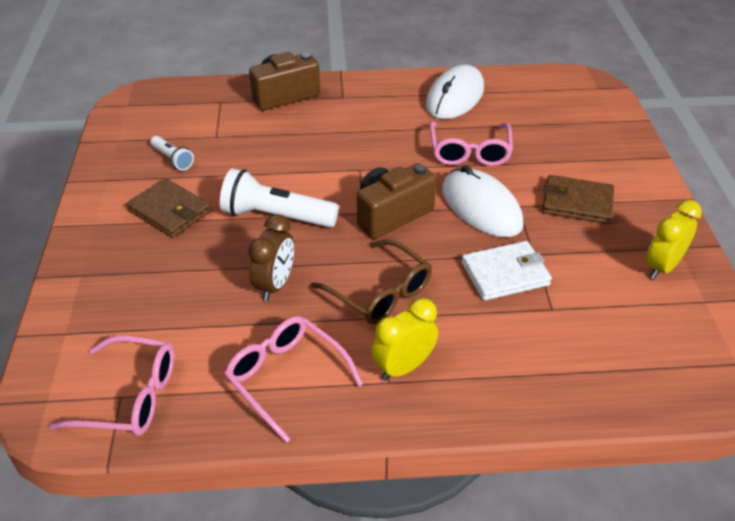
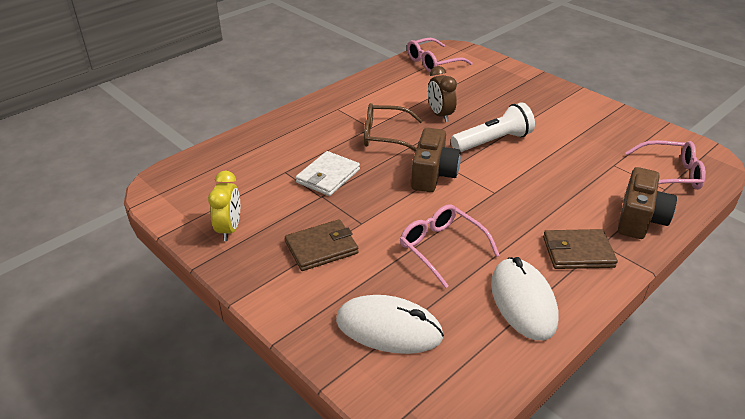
camera: 140 degrees right, 5 degrees down
(170, 211) = (548, 117): brown wallet -> brown wallet (578, 252)
(172, 159) = (604, 139): white flashlight -> none
(285, 377) = (383, 91): pink glasses -> pink glasses (671, 174)
(403, 367) = (337, 115): yellow clock -> none
(481, 207) = (384, 208): white mouse -> white mouse (389, 328)

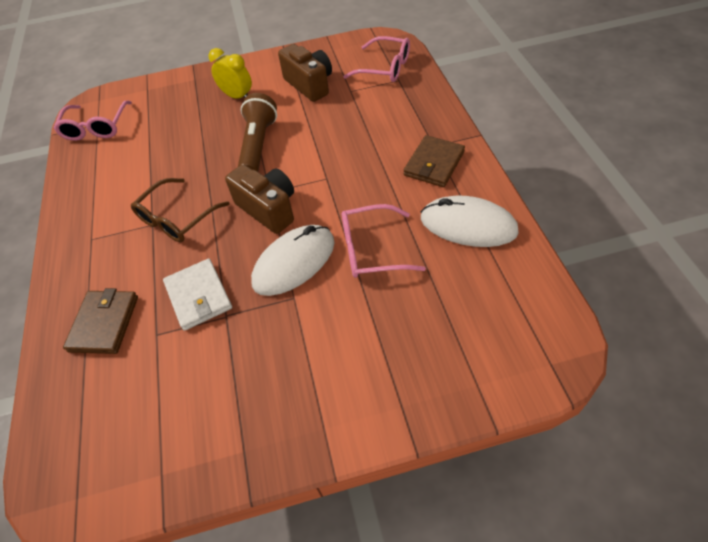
camera: 55 degrees left, 15 degrees up
(229, 229) = (211, 432): yellow clock -> yellow clock (237, 96)
(321, 247) = (305, 348): brown wallet -> brown wallet (104, 323)
(389, 328) = (448, 337): white mouse -> white mouse (294, 262)
(440, 115) = (185, 162): brown clock -> none
(493, 141) = (258, 145): white flashlight -> brown flashlight
(639, 219) = (421, 111): brown camera -> brown camera (309, 85)
(671, 174) = (385, 68): pink glasses -> pink glasses turned 75 degrees clockwise

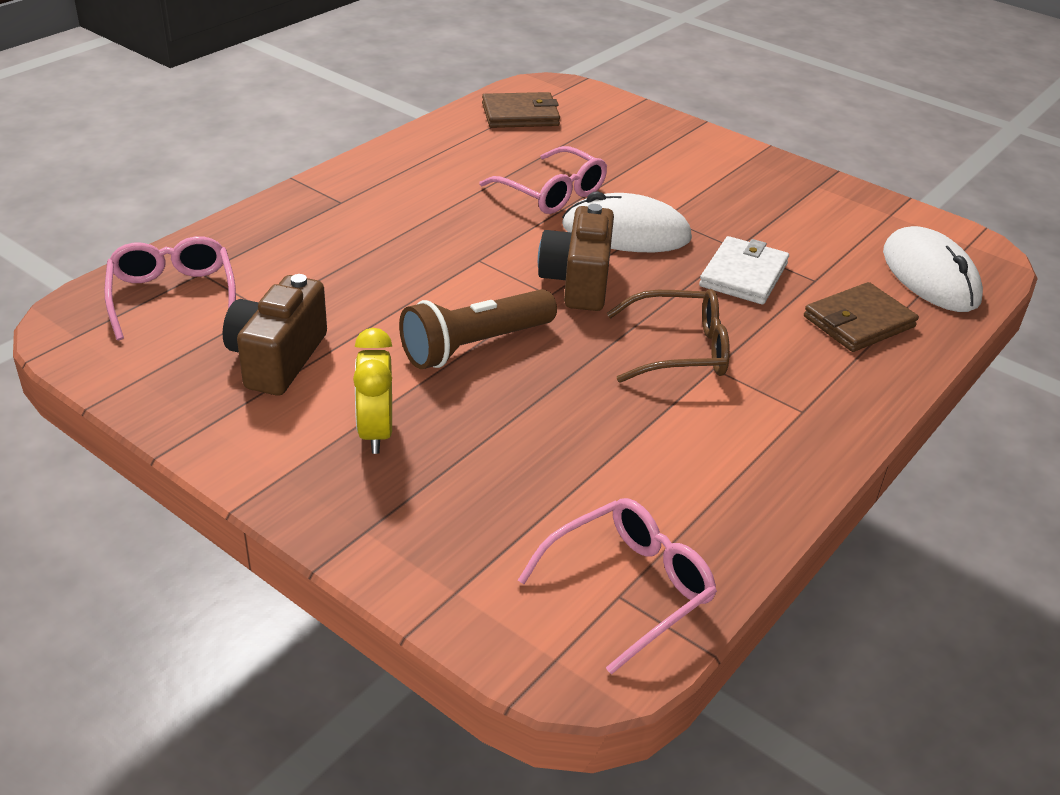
camera: 135 degrees left, 15 degrees down
(434, 164) = (376, 193): brown wallet -> brown wallet (520, 115)
(468, 225) = (456, 151): white mouse -> white mouse (930, 276)

